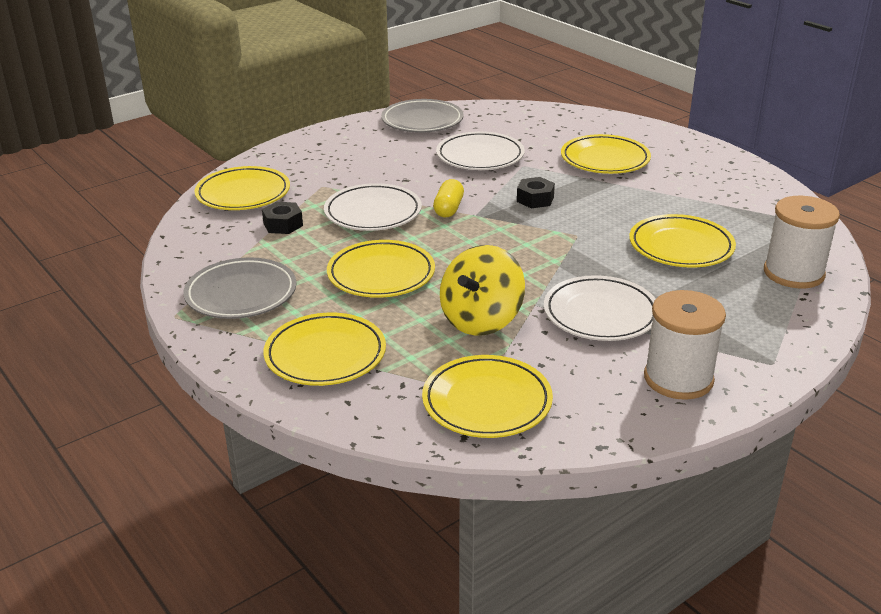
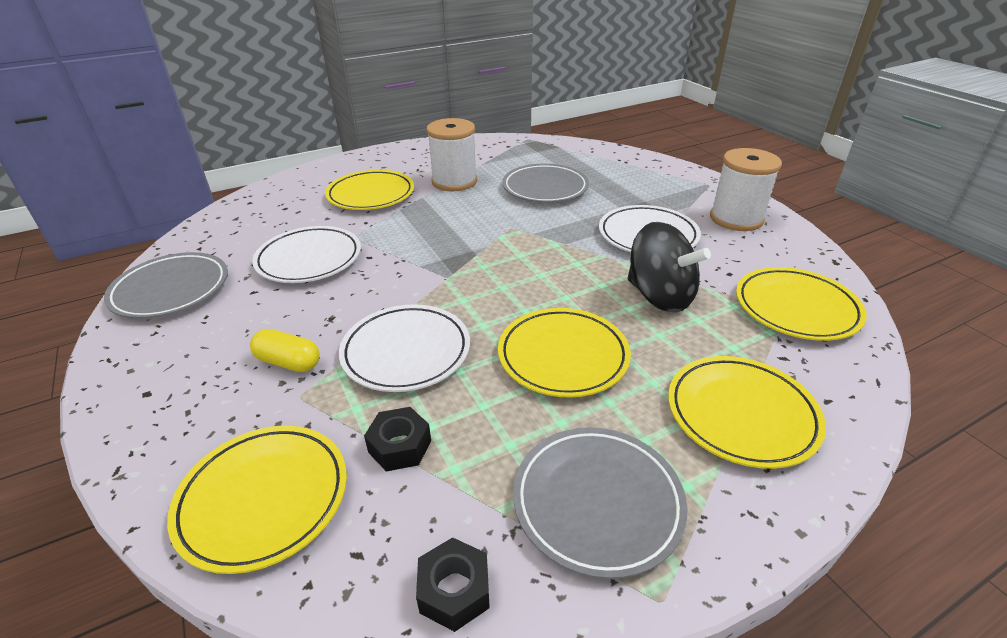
camera: 80 degrees left, 5 degrees up
(448, 209) = (424, 293): yellow capsule -> yellow capsule (288, 362)
(481, 320) = (660, 296): yellow spinning top -> black spinning top
(535, 199) = (431, 239): black nut -> black nut (454, 590)
(681, 246) = (545, 188): yellow plate -> grey plate
(793, 273) = (592, 158): white spool -> white spool (454, 181)

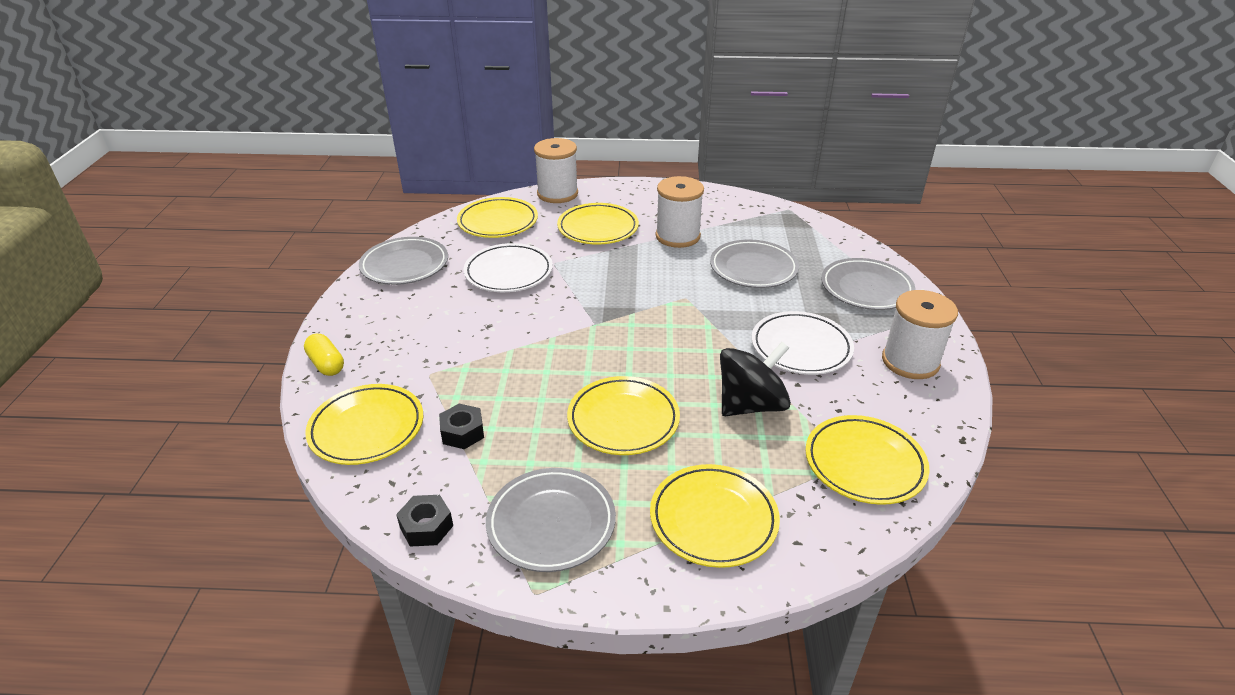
camera: 30 degrees right, 0 degrees up
(256, 217) = (498, 222): none -> yellow plate
(288, 362) = (439, 348): yellow capsule -> yellow capsule (326, 364)
(302, 177) = (557, 194): none -> white spool
(406, 352) = (517, 371): white plate -> none
(646, 177) = (866, 288): none -> grey plate
(660, 296) = (750, 405): black spinning top -> black spinning top turned 105 degrees counterclockwise

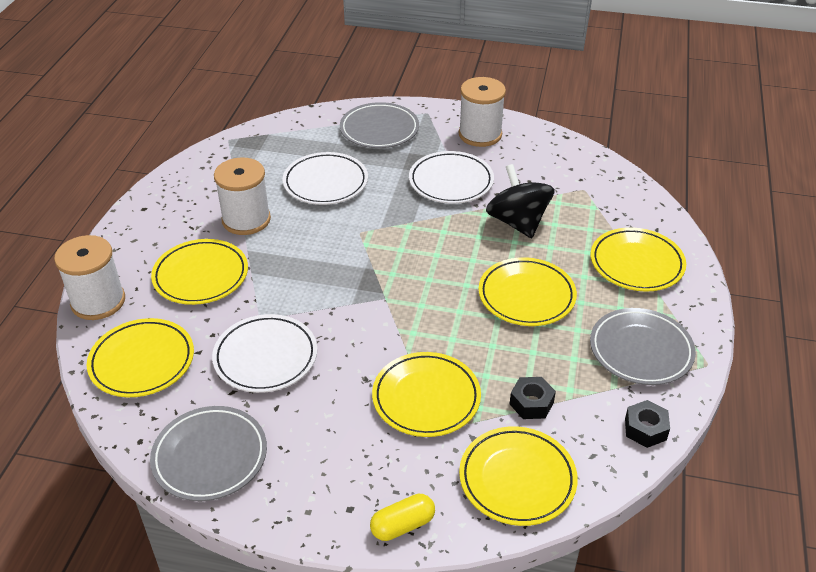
camera: 80 degrees left, 5 degrees up
(753, 268) = (325, 183): grey plate -> white plate
(864, 463) = (586, 183): yellow plate -> yellow plate (426, 398)

